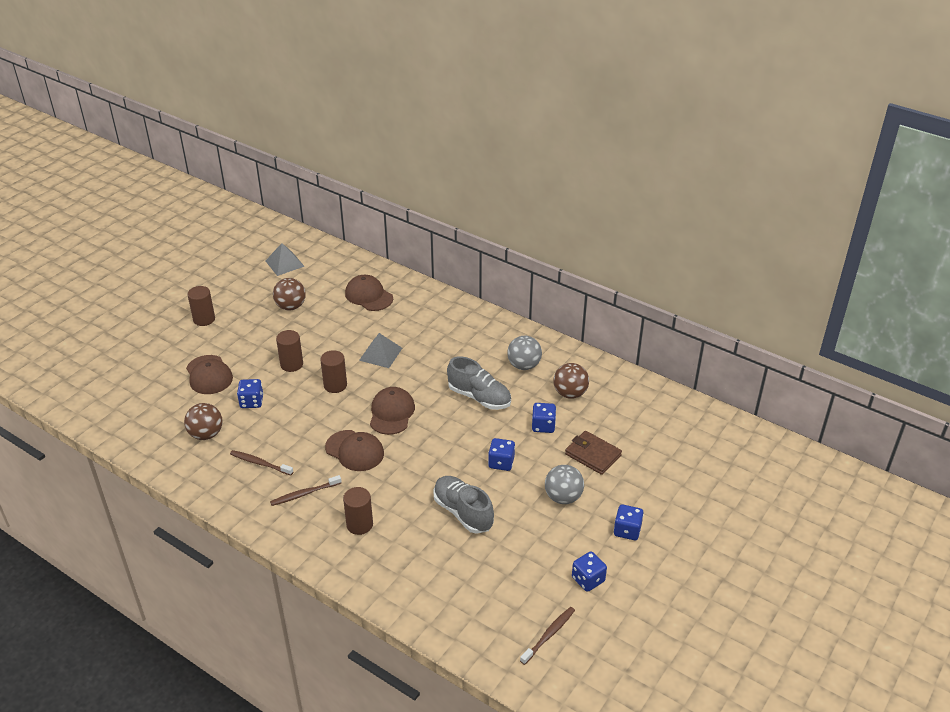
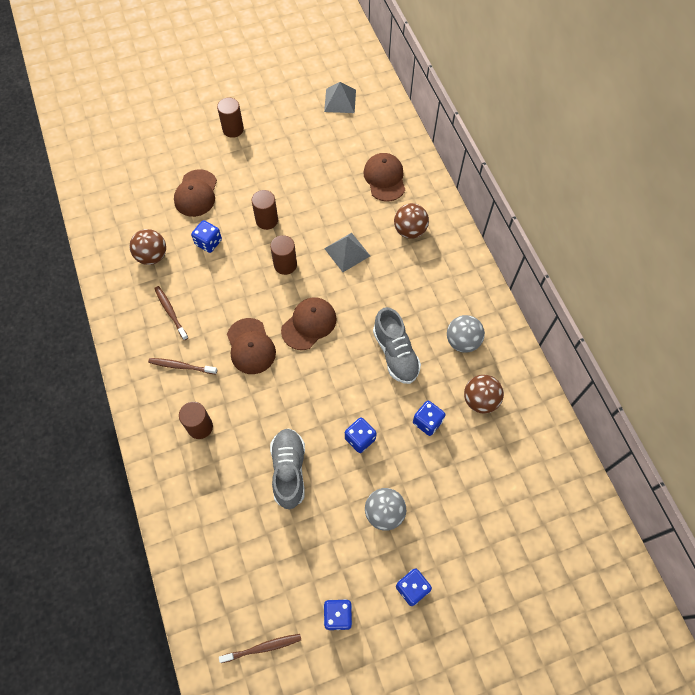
camera: 35 degrees right, 25 degrees up
(291, 306) = (311, 154): brown ball -> brown ball (410, 230)
(593, 455) = (447, 484): brown wallet -> none

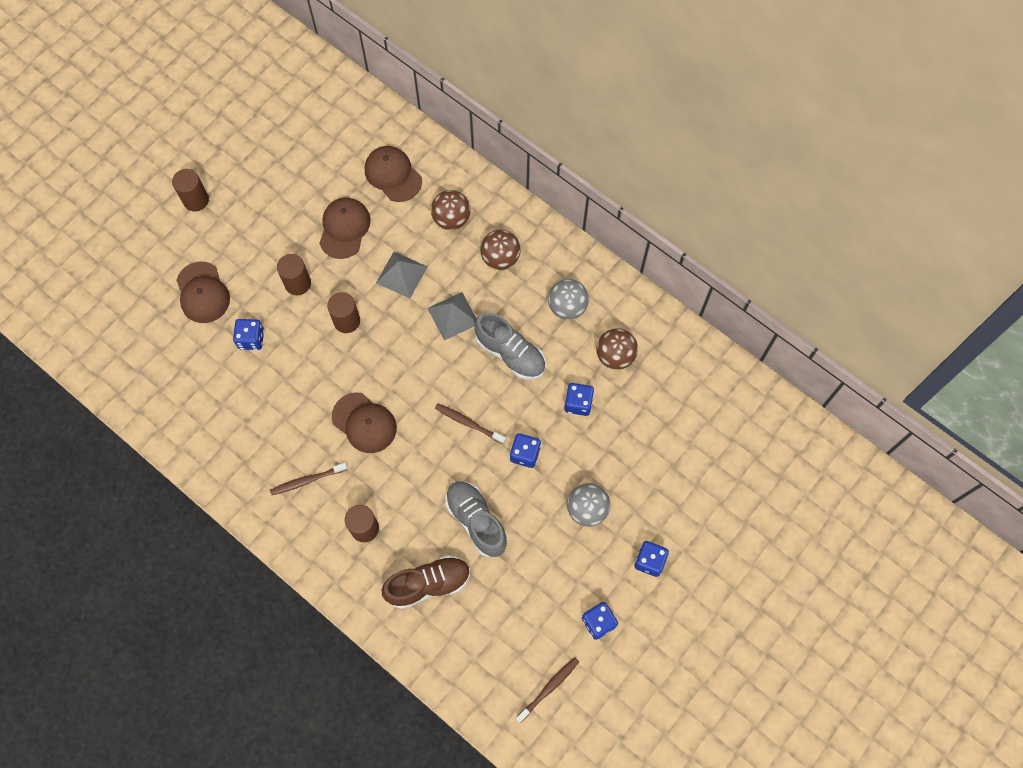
camera: 30 degrees left, 5 degrees up
(152, 256) = (200, 385): brown ball -> brown ball (500, 258)
(170, 312) = (259, 432): brown toothbrush -> brown toothbrush (468, 423)
(220, 499) = (428, 584): none -> brown shoe
(309, 324) = (408, 369): brown cap -> brown cap (344, 228)
(340, 100) = (292, 109): grey pyramid -> grey pyramid (453, 316)

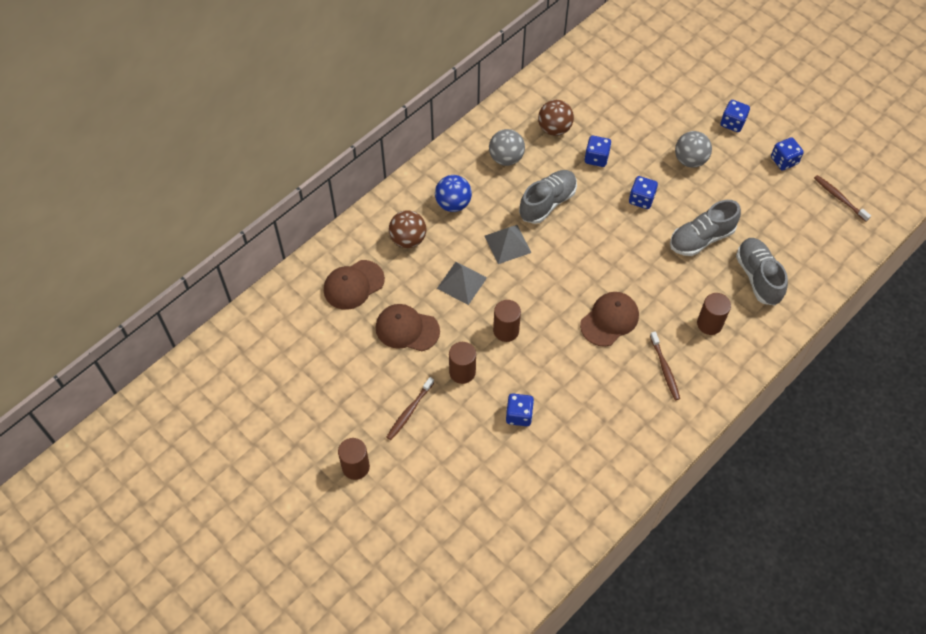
camera: 85 degrees left, 10 degrees down
(202, 293) = (464, 460): brown cap -> none
(428, 584) = (758, 277): brown shoe -> grey shoe
(468, 423) = (612, 239): brown toothbrush -> brown toothbrush (409, 411)
(500, 258) = (453, 204): brown ball -> blue ball

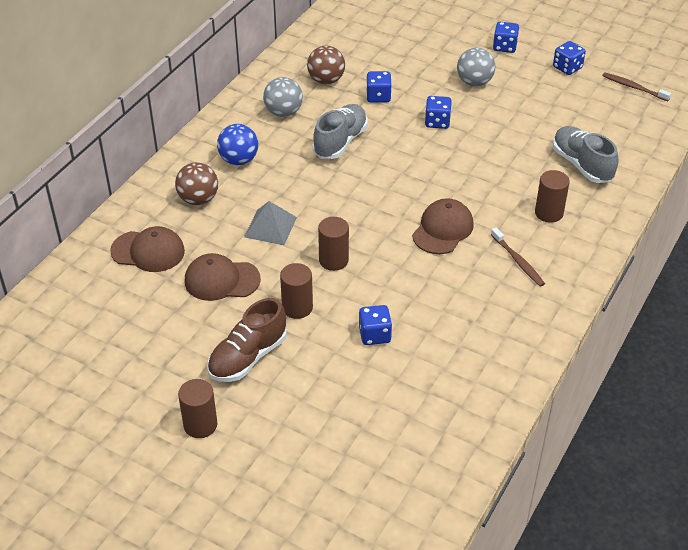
camera: 15 degrees left, 15 degrees down
(353, 285) = (148, 251): brown cap -> brown cap turned 120 degrees counterclockwise
(409, 411) = (248, 357): brown toothbrush -> brown shoe
(507, 244) = (309, 184): grey pyramid -> none
(701, 238) = (511, 143): grey shoe -> none

